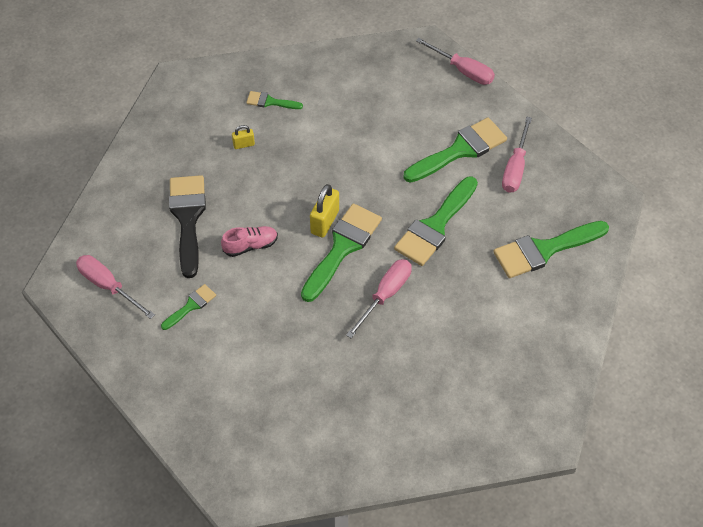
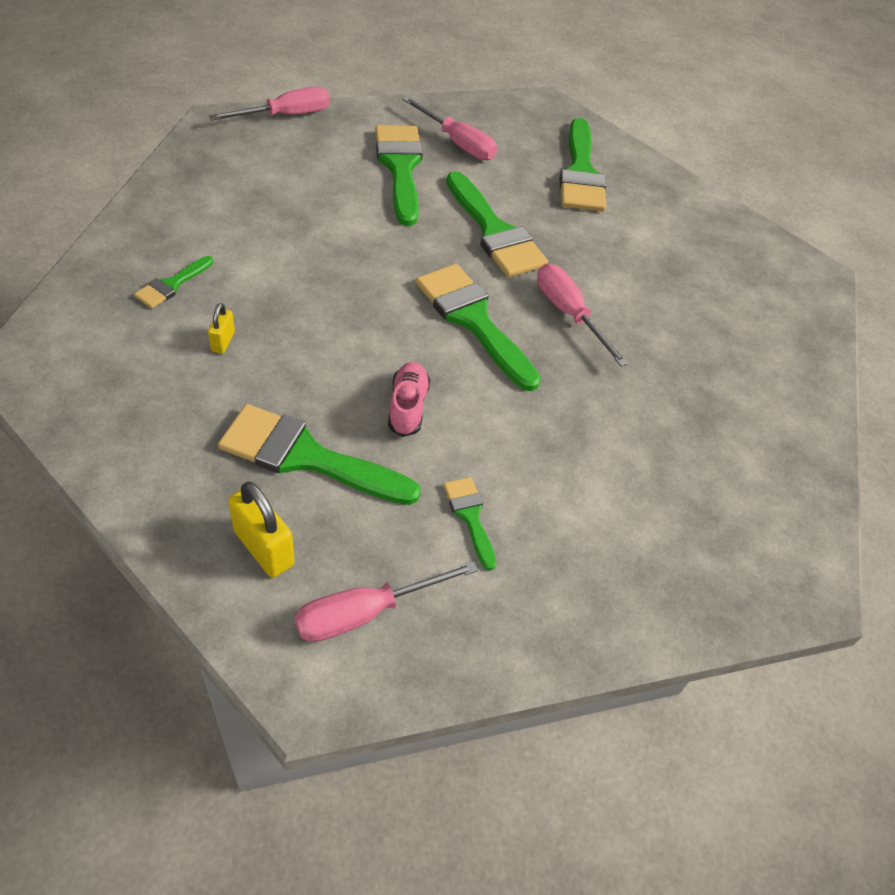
camera: 70 degrees left, 5 degrees down
(188, 218) = (306, 457): black brush -> green brush
(325, 222) = (421, 319): yellow padlock -> yellow padlock (264, 548)

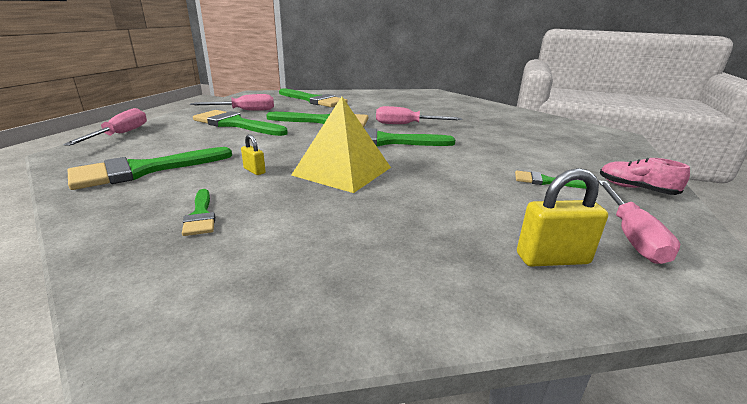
camera: 50 degrees left, 25 degrees down
(223, 341) = (301, 212): yellow padlock -> yellow padlock (254, 171)
(306, 457) = (460, 215): green brush -> green brush (143, 170)
(340, 325) = (342, 171): none -> yellow pyramid
(407, 407) = (439, 173): pink shoe -> pink shoe (635, 189)

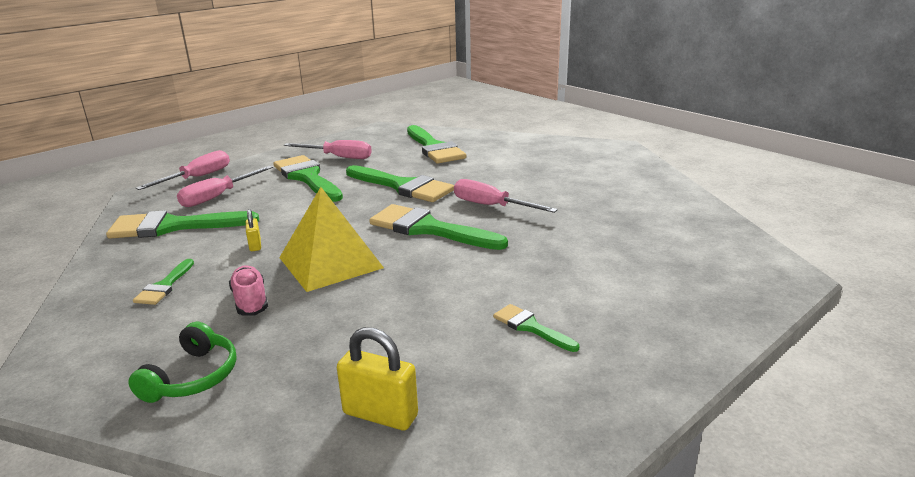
camera: 30 degrees right, 0 degrees up
(347, 281) = (192, 377): none -> green headphones
(631, 235) = (507, 419): pink screwdriver -> pink screwdriver (218, 196)
(635, 189) = (633, 367): pink shoe -> pink shoe (250, 301)

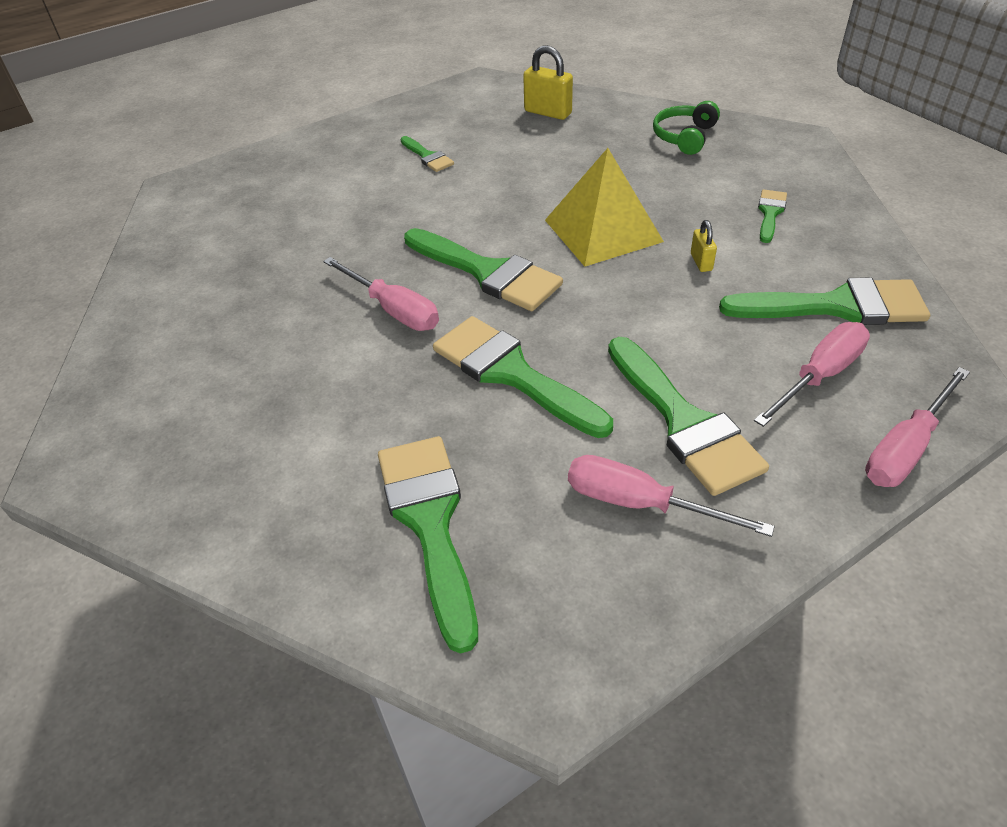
camera: 170 degrees left, 20 degrees up
(250, 301) = (670, 192): pink shoe -> none

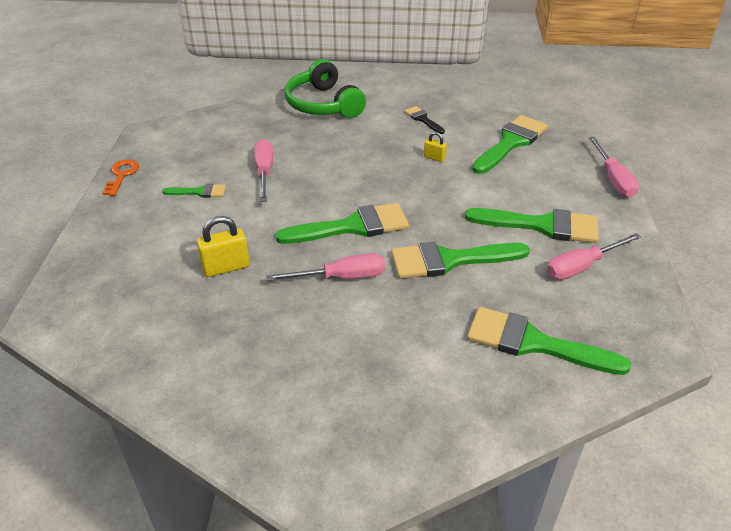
camera: 55 degrees left, 5 degrees down
(401, 108) = (122, 175): none -> orange key
(548, 112) = (226, 129): yellow padlock -> yellow padlock (226, 267)
(603, 230) = (368, 171): yellow pyramid -> none
(685, 137) = (323, 104): green headphones -> green headphones, size x1.68
(770, 213) = (423, 119): green brush -> black brush
(819, 376) = (550, 173): pink screwdriver -> pink screwdriver (264, 172)

